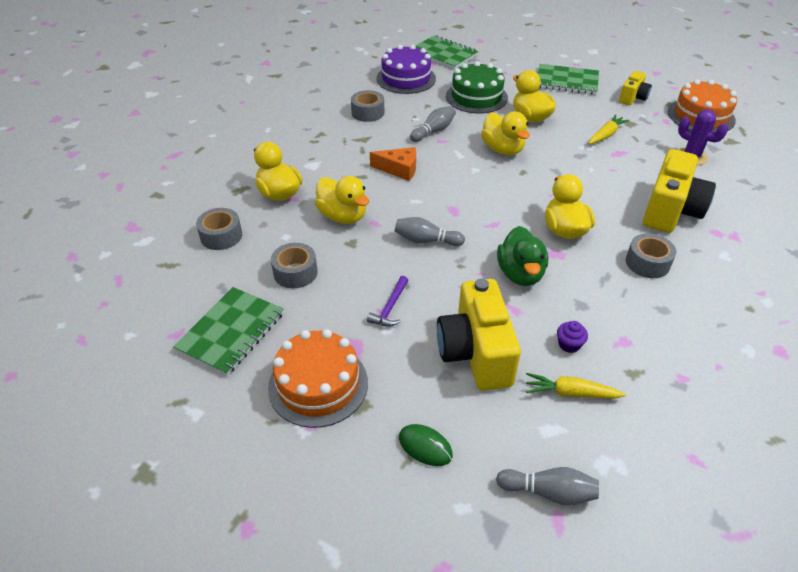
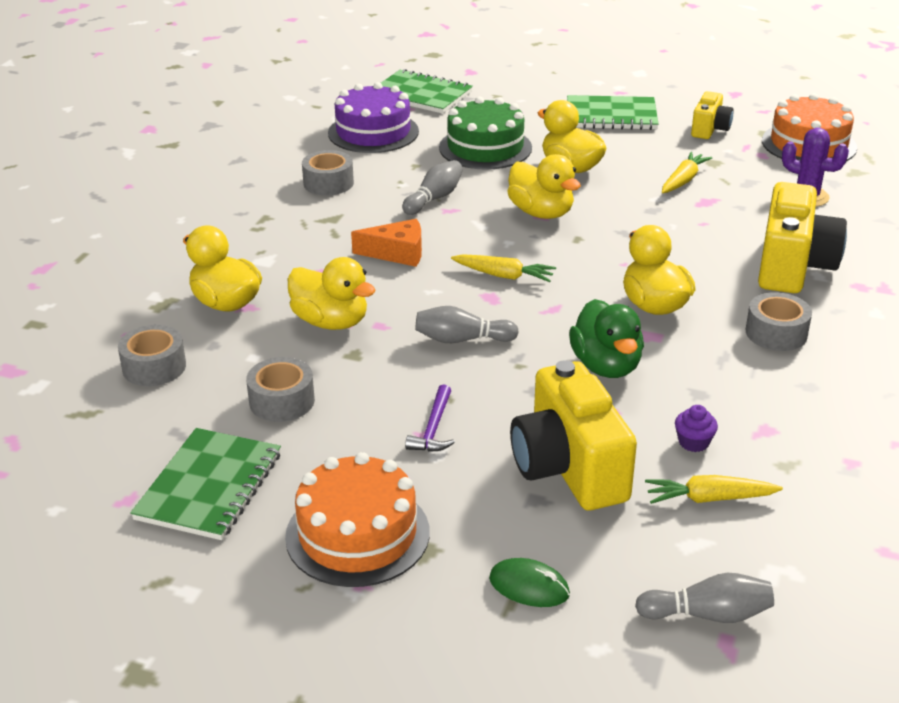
camera: 10 degrees left, 10 degrees down
(466, 194) = (503, 275): none -> yellow carrot

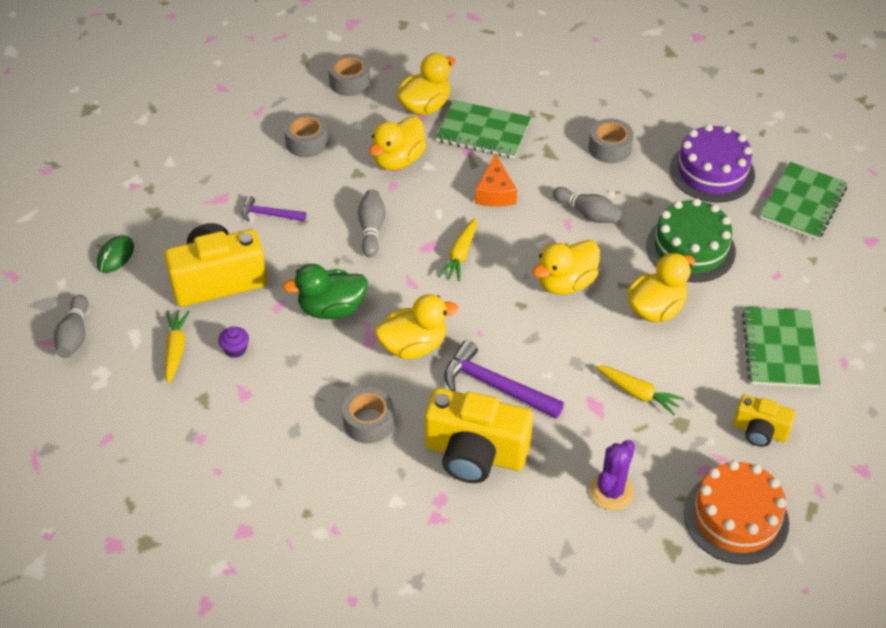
camera: 90 degrees right, 15 degrees up
(209, 486) = (227, 118): green notebook -> green notebook (483, 132)
(357, 534) = (174, 182): orange cake -> none
(697, 254) = (495, 386): none -> purple hammer

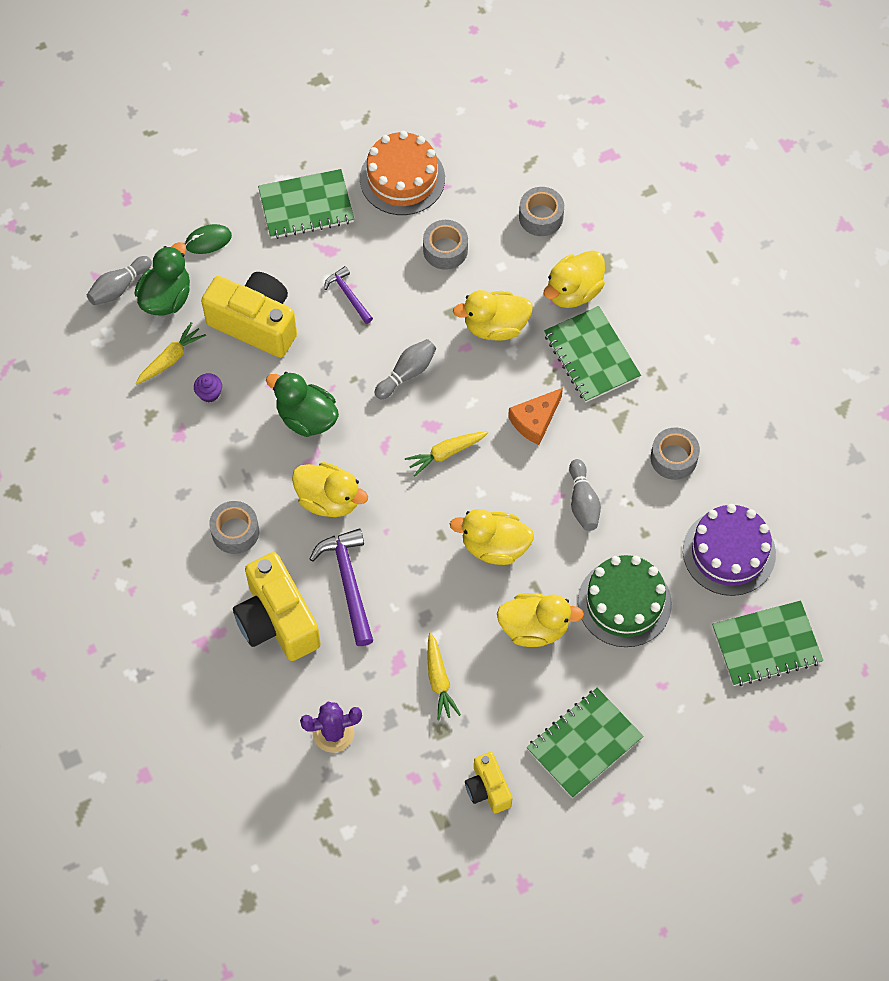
camera: 45 degrees right, 15 degrees up
(124, 314) = (166, 298): none -> green duck
(170, 185) = (306, 206): none -> green notebook
(425, 106) = (573, 291): yellow duck -> yellow duck turned 135 degrees clockwise
(736, 518) = (392, 830): orange cake -> orange cake (402, 178)

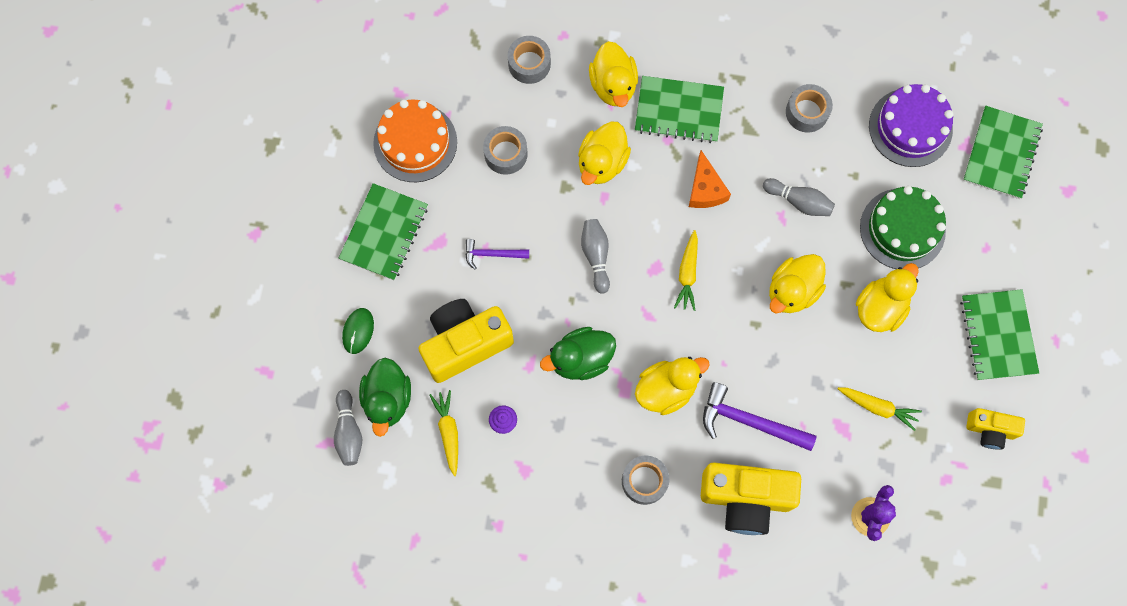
camera: 55 degrees left, 10 degrees up
(166, 298) = (388, 399): green duck -> green duck turned 150 degrees counterclockwise

